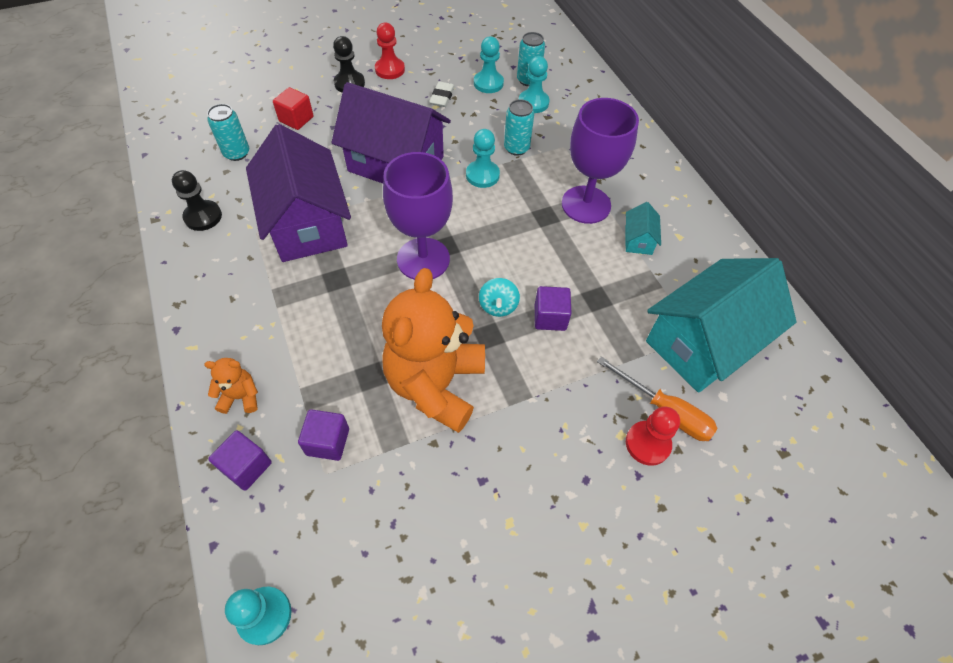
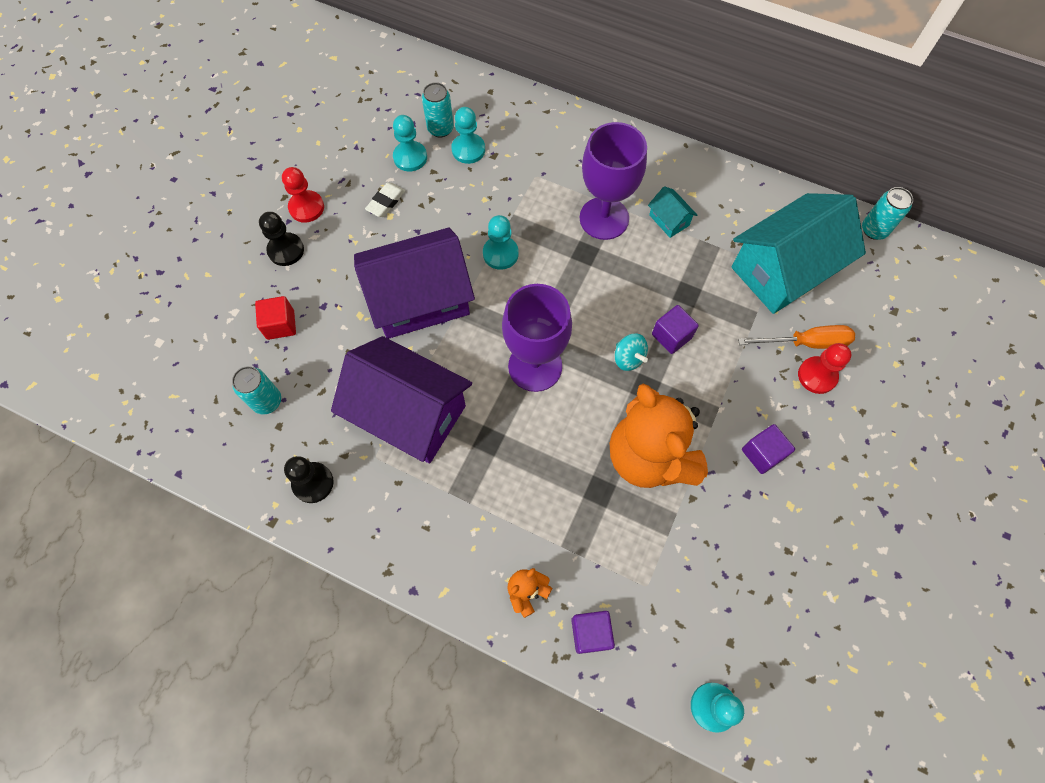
camera: 40 degrees left, 10 degrees up
(328, 442) = (624, 564): purple cube -> purple cube (762, 454)
(442, 97) = (386, 202): white eraser -> white eraser turned 60 degrees clockwise
(516, 148) = (500, 206): turquoise can -> turquoise can (874, 230)
(703, 342) = (783, 270): turquoise house -> turquoise house turned 45 degrees clockwise

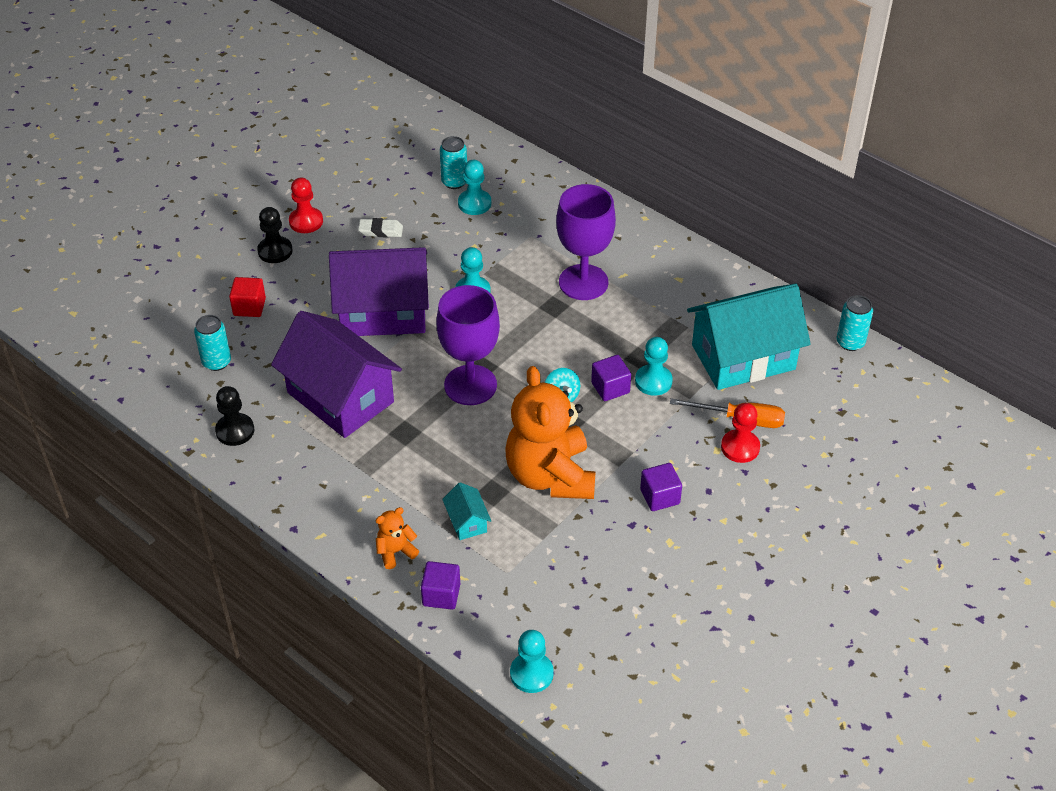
camera: 15 degrees right, 20 degrees down
(386, 202) = (381, 231): white eraser -> white eraser turned 45 degrees clockwise
(410, 157) = (417, 200): turquoise pawn -> turquoise pawn (653, 381)
(669, 220) = (646, 296): turquoise house -> turquoise house (467, 522)

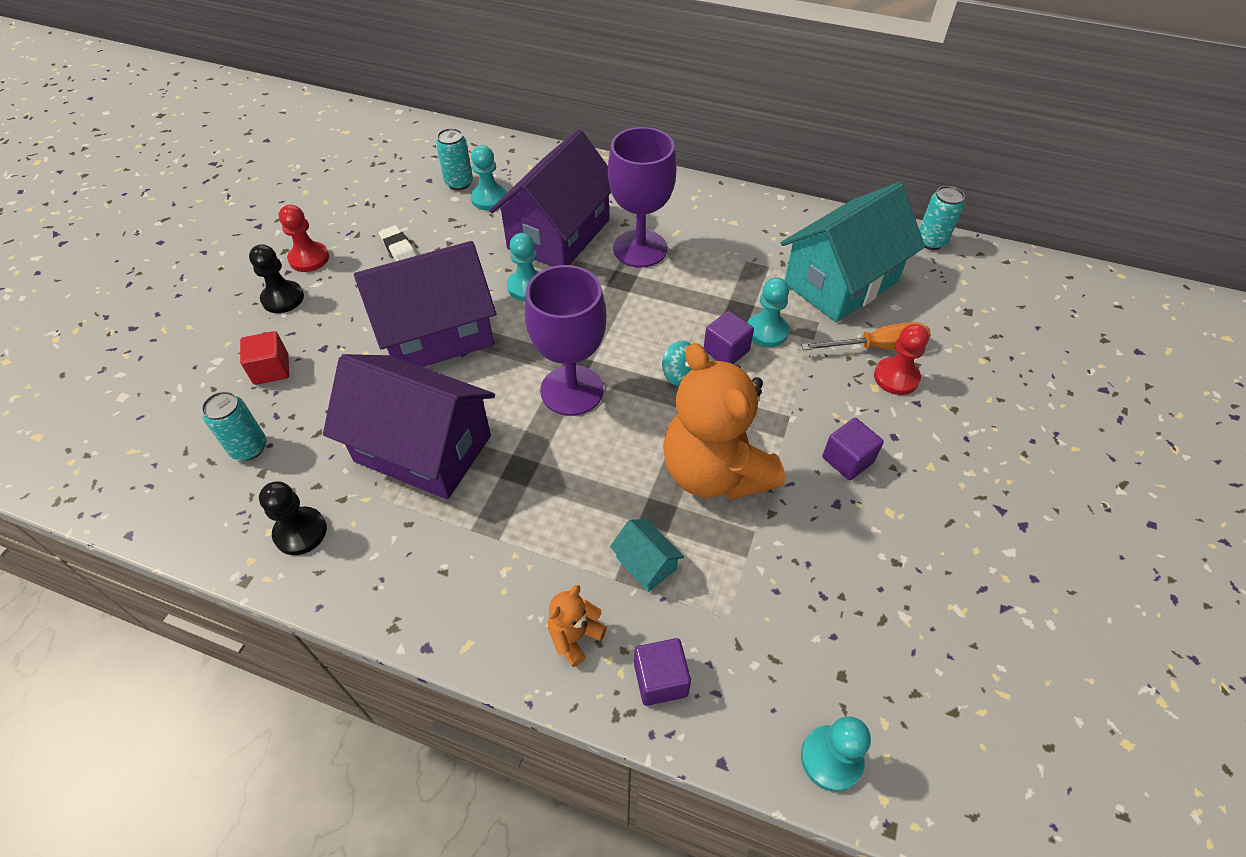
camera: 20 degrees left, 5 degrees up
(381, 231) = (398, 248): white eraser -> white eraser turned 75 degrees clockwise
(519, 251) = (558, 234): none -> purple house

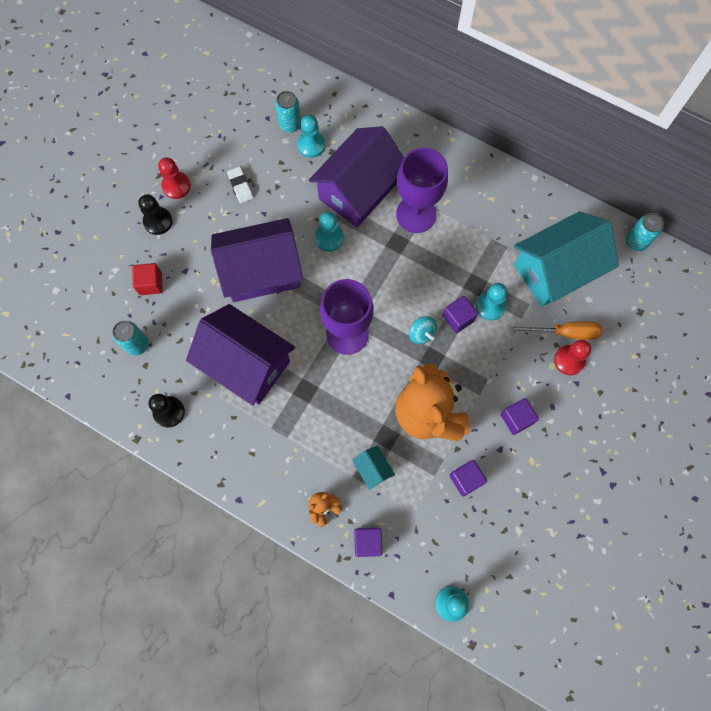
camera: 10 degrees right, 20 degrees up
(797, 554) = (466, 479): none -> purple cube

